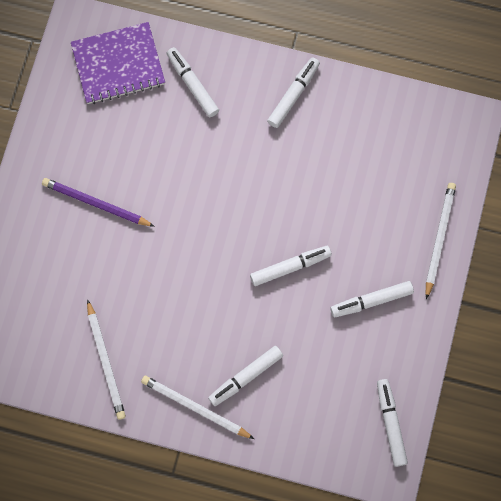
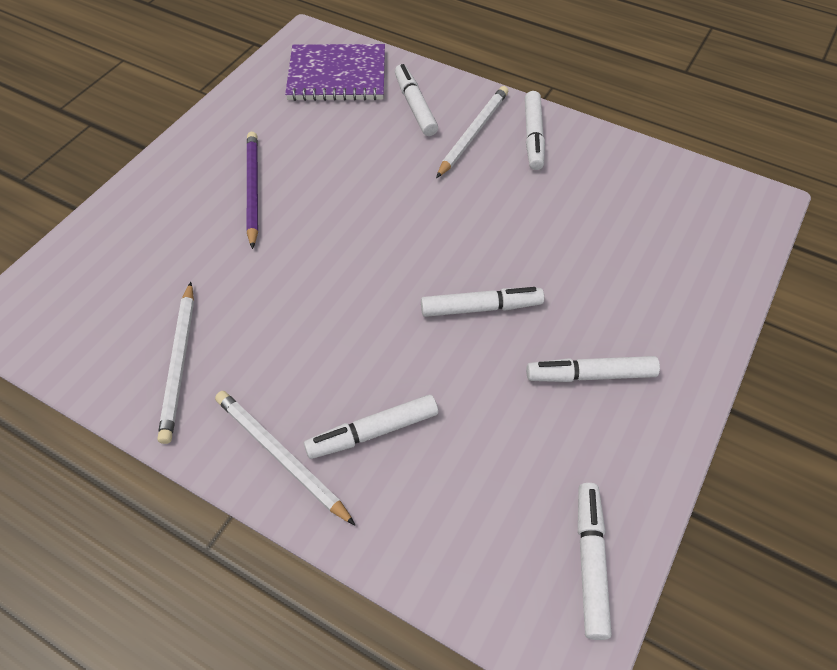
camera: 15 degrees right, 20 degrees down
(96, 204) = (252, 189): purple pencil -> purple pencil turned 45 degrees clockwise
(293, 95) = (533, 136): white marker -> white marker turned 135 degrees clockwise
(439, 238) = (704, 320): white pencil -> white pencil (473, 133)

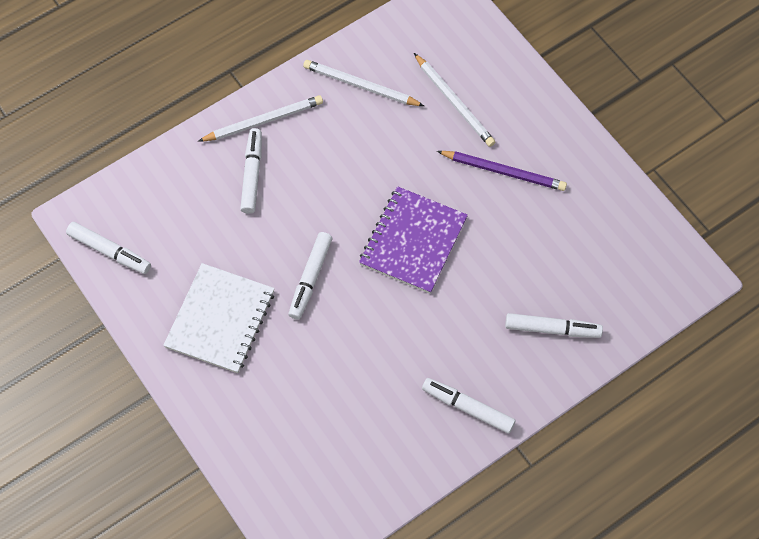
camera: 115 degrees right, 10 degrees up
(337, 76) = (624, 282): purple notebook -> purple notebook (413, 241)
(473, 133) = (495, 360): white pencil -> white pencil (454, 102)
(591, 375) = (220, 319): white marker -> white notebook

